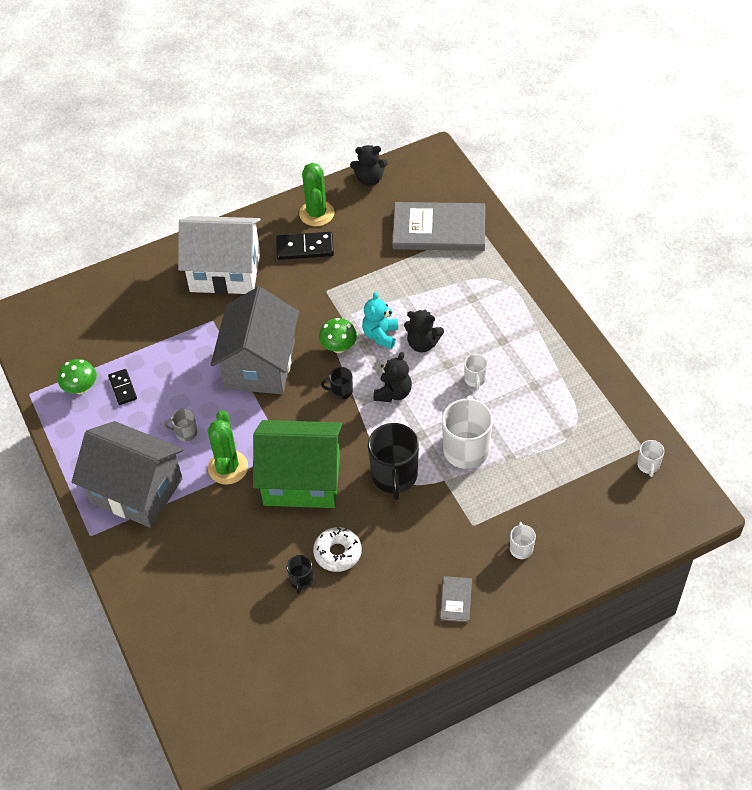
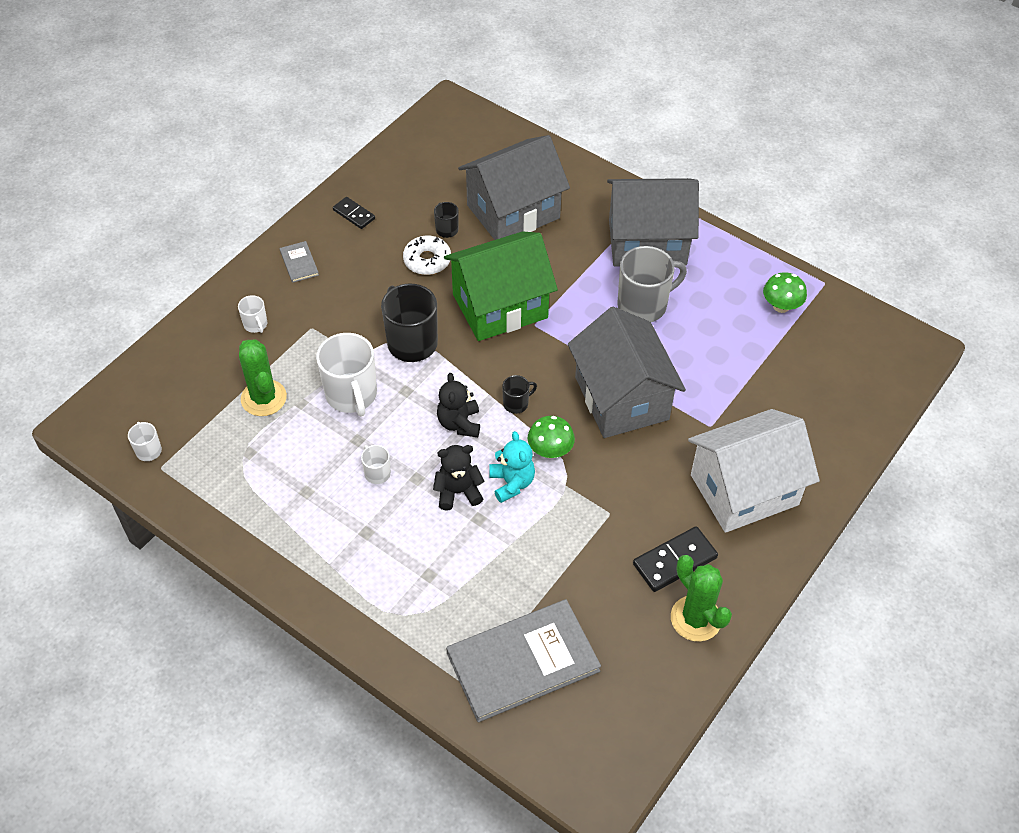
camera: 150 degrees right, 0 degrees up
(122, 388) = (741, 322): black domino -> black domino (354, 214)
(185, 433) = (643, 305): grey mug -> grey mug, size x2.07
(228, 467) = (578, 291): green cactus -> green cactus (264, 398)
(229, 574) = (513, 212): none -> grey house
(369, 179) = (664, 706): black teddy bear -> none

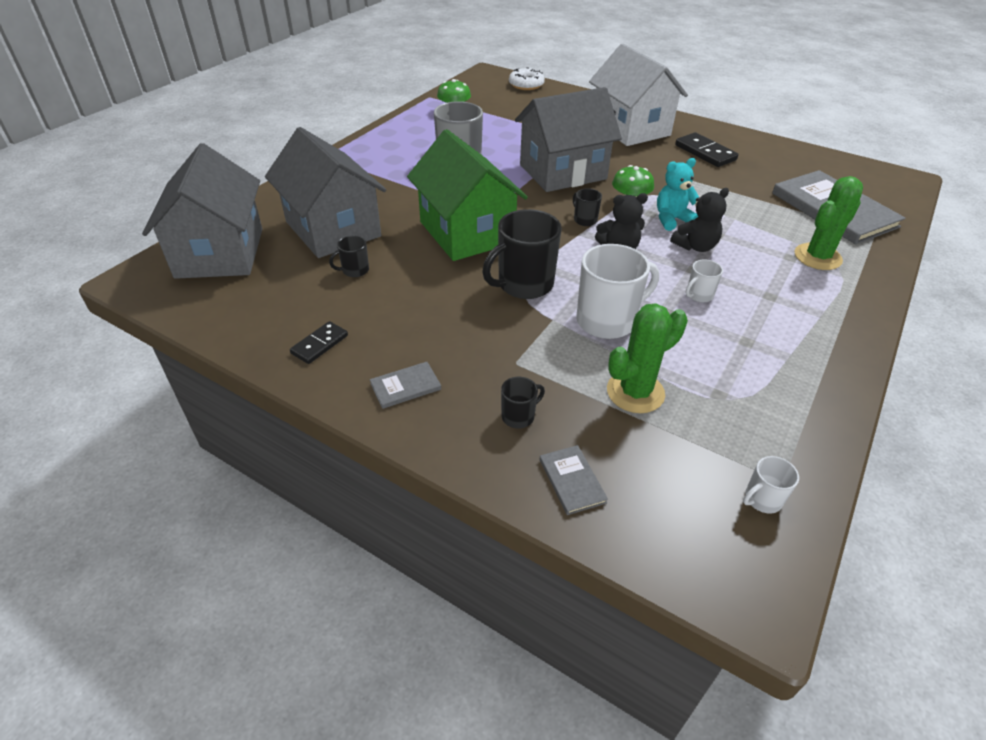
camera: 95 degrees left, 10 degrees down
(192, 347) = (572, 481): none -> grey book
(255, 324) = (519, 416): white mug -> black mug
(427, 260) = (403, 281): white donut -> white donut (526, 85)
(458, 492) = (695, 246): black teddy bear -> black teddy bear turned 105 degrees counterclockwise
(647, 242) = (383, 160): grey house -> grey house (220, 253)
(696, 618) = (746, 146): green cactus -> green cactus (817, 257)

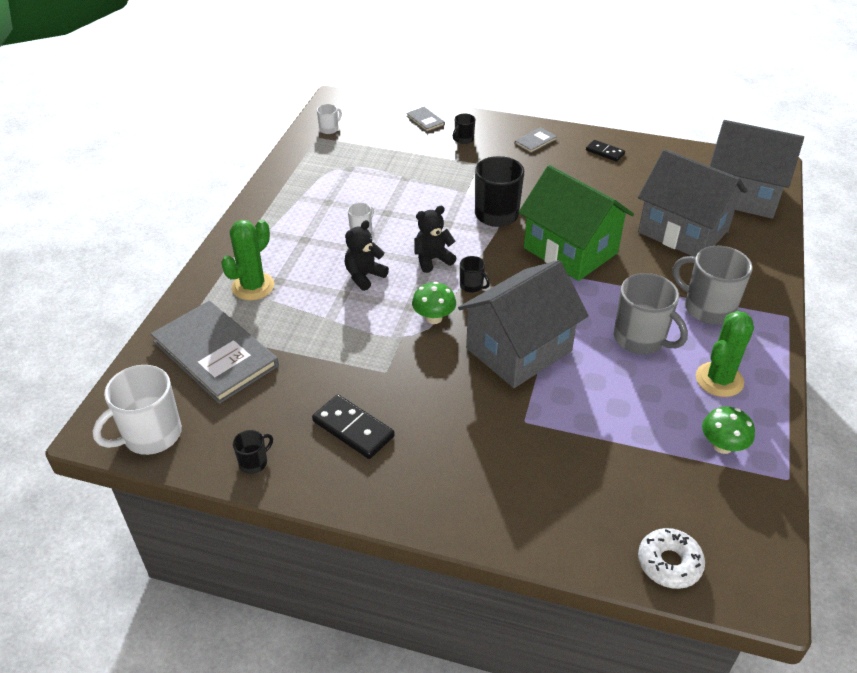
camera: 165 degrees right, 0 degrees up
(220, 253) = (743, 195): grey house -> grey house turned 45 degrees counterclockwise
(319, 344) = (605, 152): black domino -> black domino turned 75 degrees counterclockwise
(354, 270) = (630, 200): black mug -> black mug (254, 462)
(383, 171) = (707, 308): none -> grey mug
(607, 320) = (427, 199): white mug -> white mug (151, 435)
(630, 128) = (461, 464): white house -> none
(635, 392) = (400, 161): green cactus -> green cactus (719, 380)
(672, 219) = (388, 304): turquoise teddy bear -> none

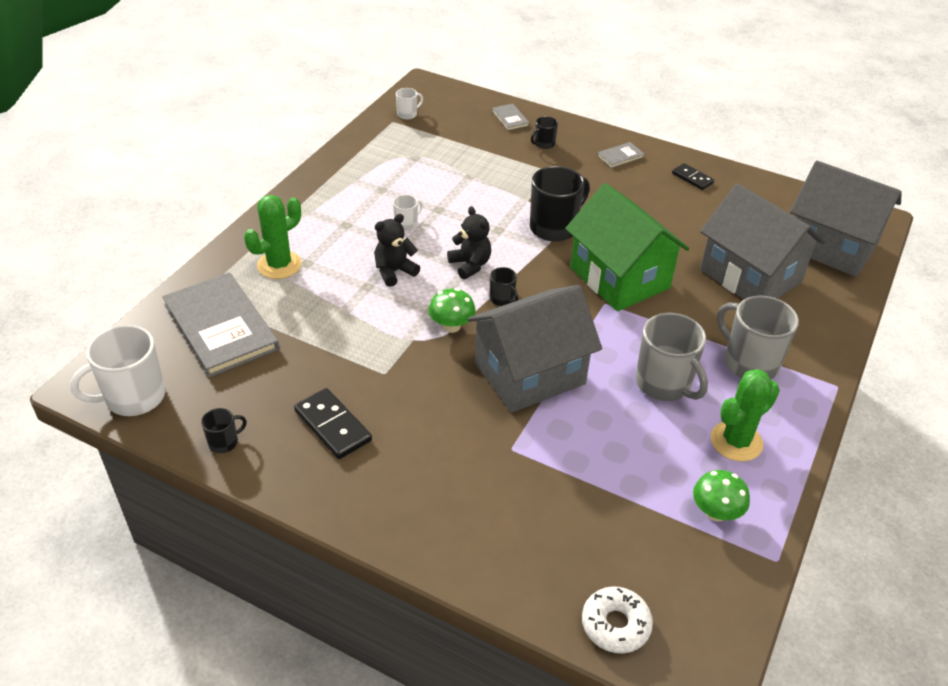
camera: 10 degrees right, 0 degrees up
(432, 259) = (470, 265): black teddy bear -> black teddy bear turned 75 degrees clockwise

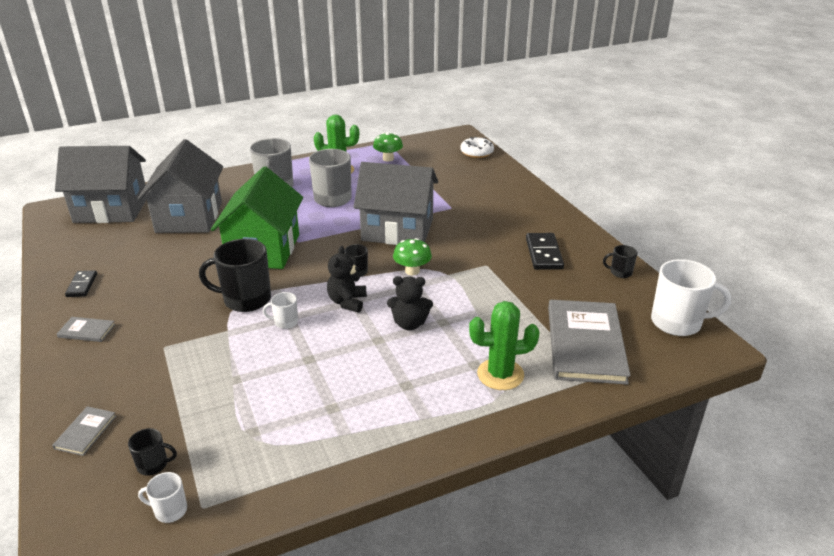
camera: 140 degrees left, 10 degrees down
(406, 224) = (352, 359): white mug -> white mug (285, 322)
(544, 144) = (116, 379): black mug -> black mug (153, 465)
(831, 246) = (111, 209): grey house -> grey house turned 75 degrees counterclockwise

